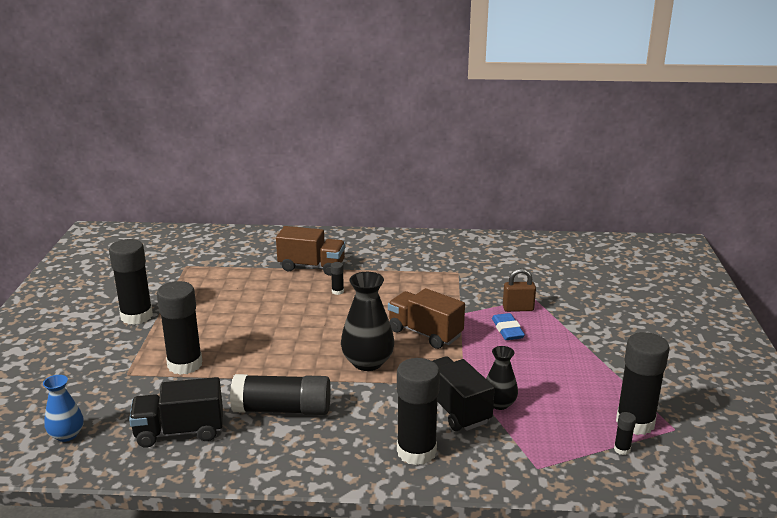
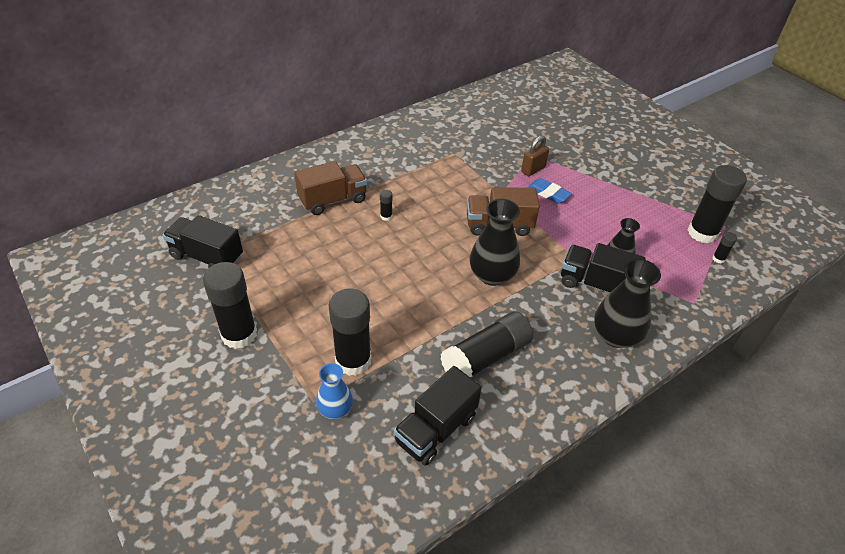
camera: 40 degrees left, 20 degrees up
(67, 435) = (345, 498): blue vase -> blue vase (335, 409)
(179, 266) = (207, 257): none -> black truck
(416, 451) = (615, 336): black glue stick -> black vase

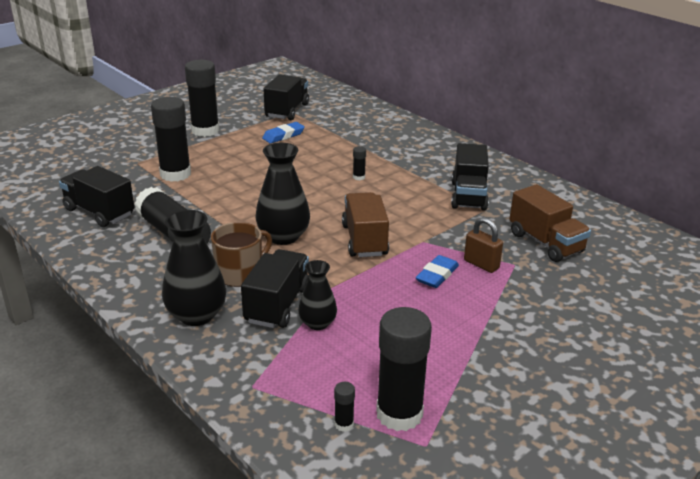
camera: 85 degrees right, 15 degrees down
(276, 264) = (283, 136): none -> blue eraser
(333, 200) = (374, 151): brown truck -> brown truck (545, 243)
(335, 409) = (128, 171): blue vase -> none
(430, 157) = (468, 196): none -> black truck
(553, 306) = (240, 274): none -> brown mug

